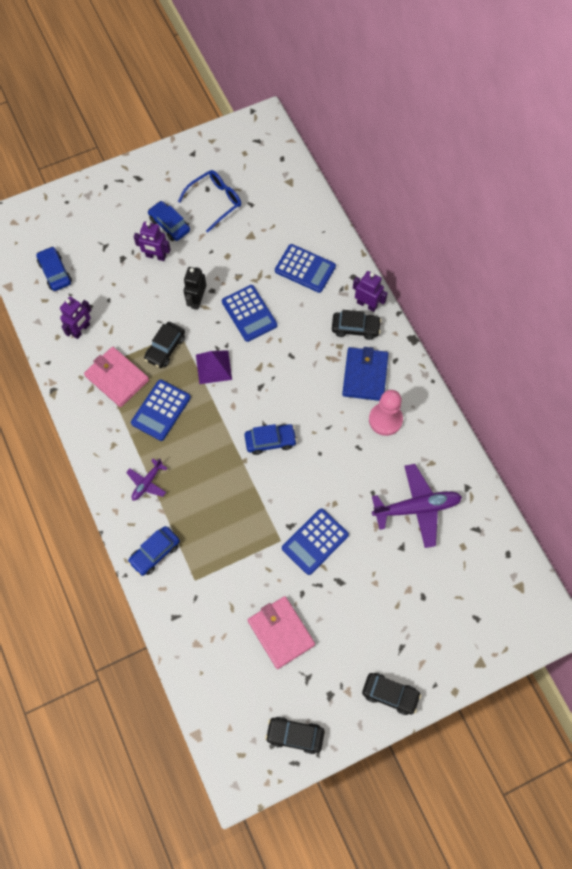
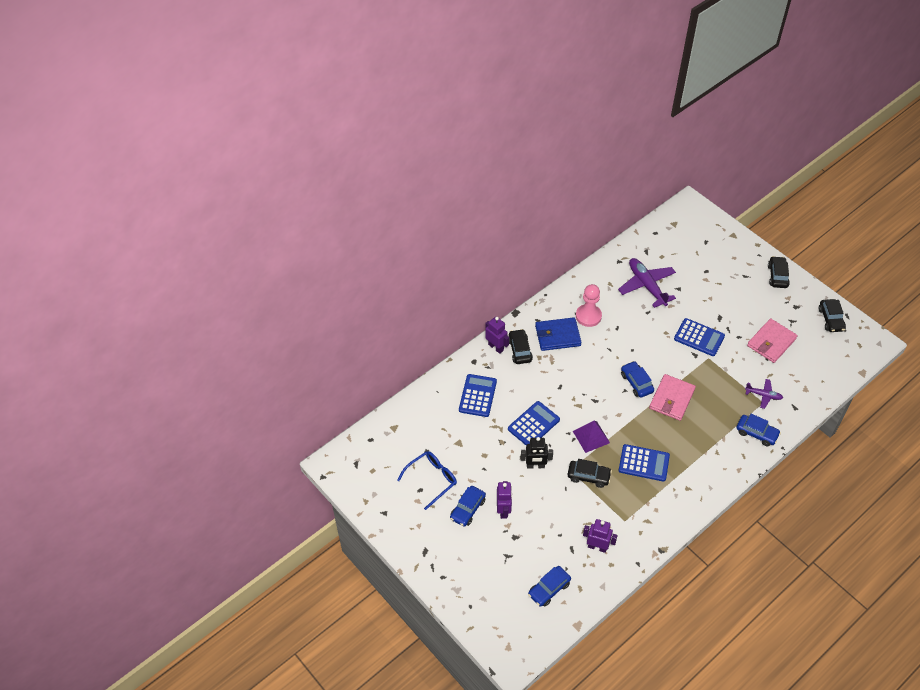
camera: 105 degrees left, 15 degrees down
(117, 378) = (629, 504): pink wallet -> pink wallet (671, 399)
(147, 483) = (707, 454): purple plane -> purple plane (763, 395)
(215, 201) = (432, 479): blue glasses -> blue glasses turned 105 degrees clockwise
(367, 304) = (496, 347): purple robot -> purple robot turned 120 degrees clockwise

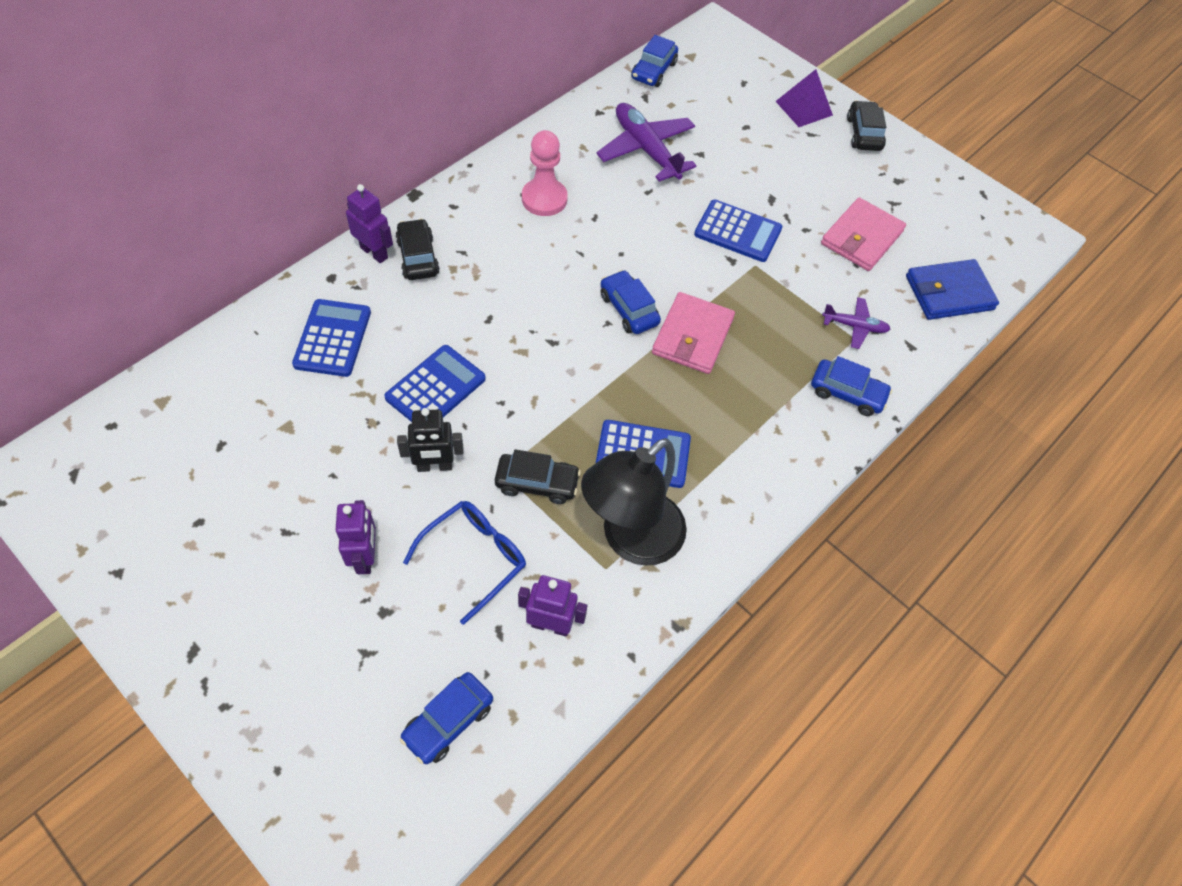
camera: 10 degrees left, 5 degrees up
(432, 479) = (225, 500): blue glasses -> blue glasses (475, 558)
(468, 509) = (292, 558): blue car -> blue car (653, 71)
(557, 336) = (488, 232): blue wallet -> blue wallet (949, 293)
(591, 437) = (543, 408): purple pyramid -> purple pyramid (803, 108)
(637, 507) = (631, 540): none -> black lamp
(831, 319) = (957, 200): black car -> none

